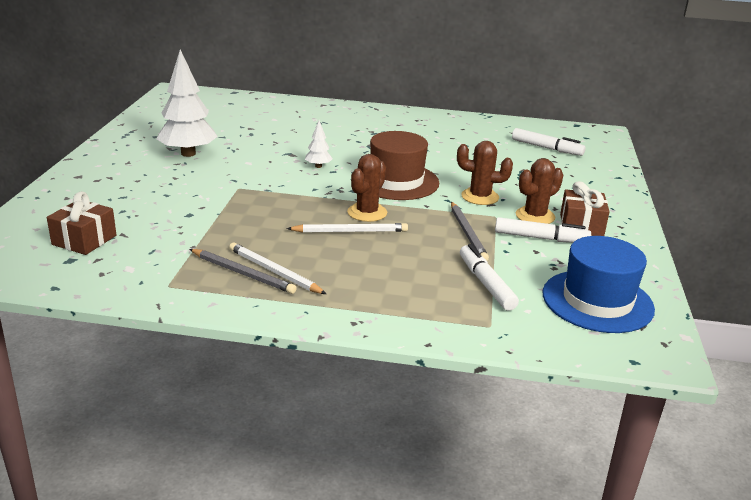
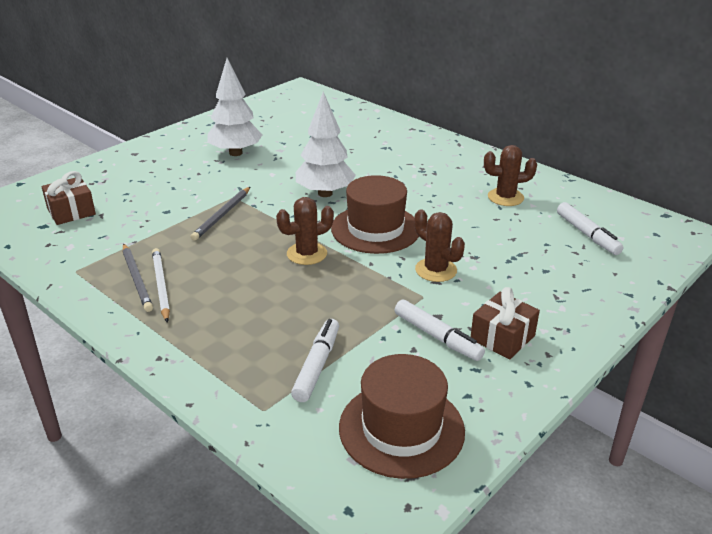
camera: 35 degrees right, 5 degrees up
(318, 166) = (325, 193): white tree -> white tree, size x2.16
(350, 231) = (268, 268): white pencil -> none
(467, 233) = (370, 306): grey pencil -> grey pencil (222, 215)
(535, 216) = (465, 310): brown cactus -> brown cactus (505, 197)
(597, 301) = (401, 429): blue hat -> brown hat

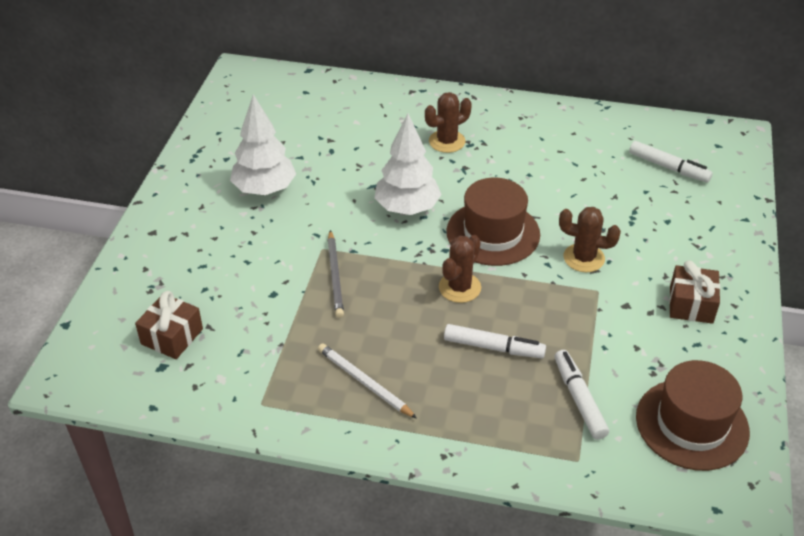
camera: 30 degrees left, 10 degrees up
(137, 279) = (333, 385): grey pencil -> none
(437, 337) = (644, 326): white marker -> white marker (493, 347)
(505, 197) = (570, 150): brown cactus -> brown cactus (447, 141)

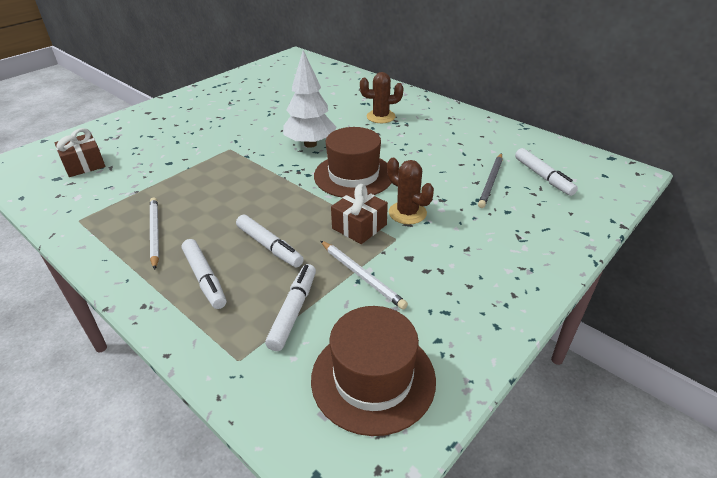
camera: 30 degrees right, 5 degrees down
(264, 190) = (235, 110): white tree -> none
(335, 276) = (218, 165): grey pencil -> grey pencil (491, 182)
(459, 287) = (290, 200): brown cactus -> none
(470, 405) = (205, 278): none -> white marker
(603, 340) = (362, 276): none -> white pencil
(691, 304) = (470, 278): brown gift -> brown gift (359, 226)

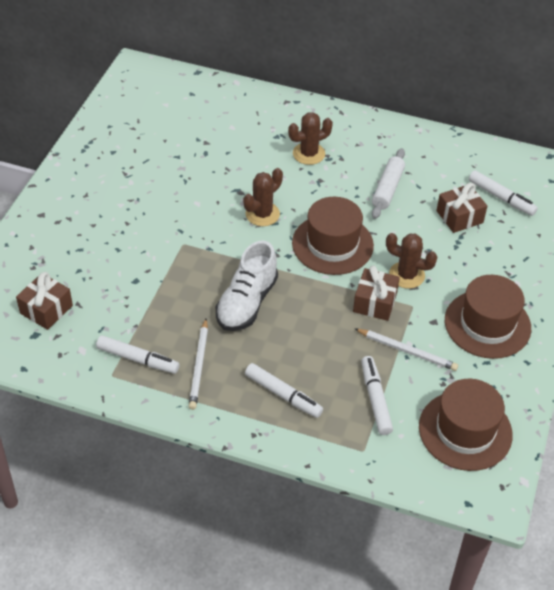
camera: 25 degrees left, 10 degrees up
(154, 233) = (199, 366): white pencil -> white pencil turned 135 degrees counterclockwise
(242, 198) = (247, 302): none -> white shoe
(269, 246) = (313, 347): white marker -> white marker (138, 359)
(310, 144) = (262, 214): white tree -> brown cactus
(433, 150) = (387, 189): none -> white rolling pin
(468, 275) = (487, 324): none -> brown hat
(491, 182) = (459, 217): grey pencil -> brown gift

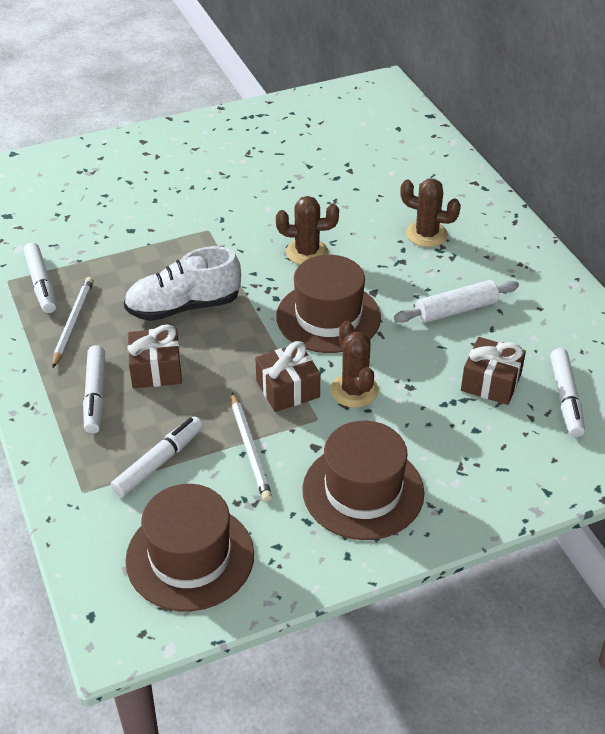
camera: 50 degrees right, 5 degrees down
(46, 309) = (41, 205): brown gift -> brown gift (156, 370)
(199, 366) = (73, 323): white pencil -> white pencil turned 135 degrees clockwise

